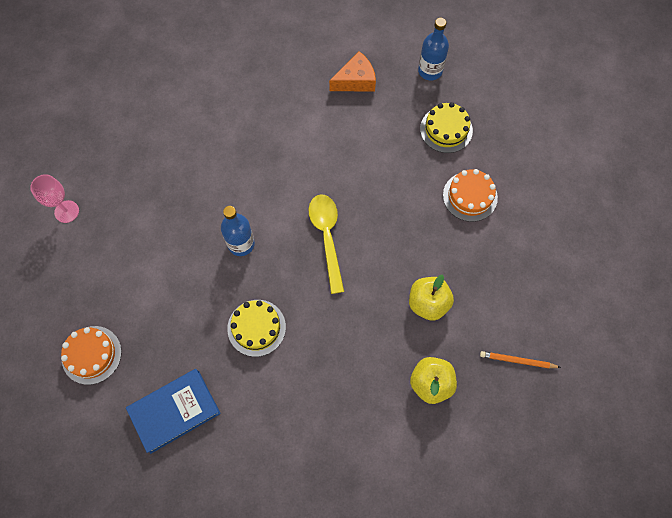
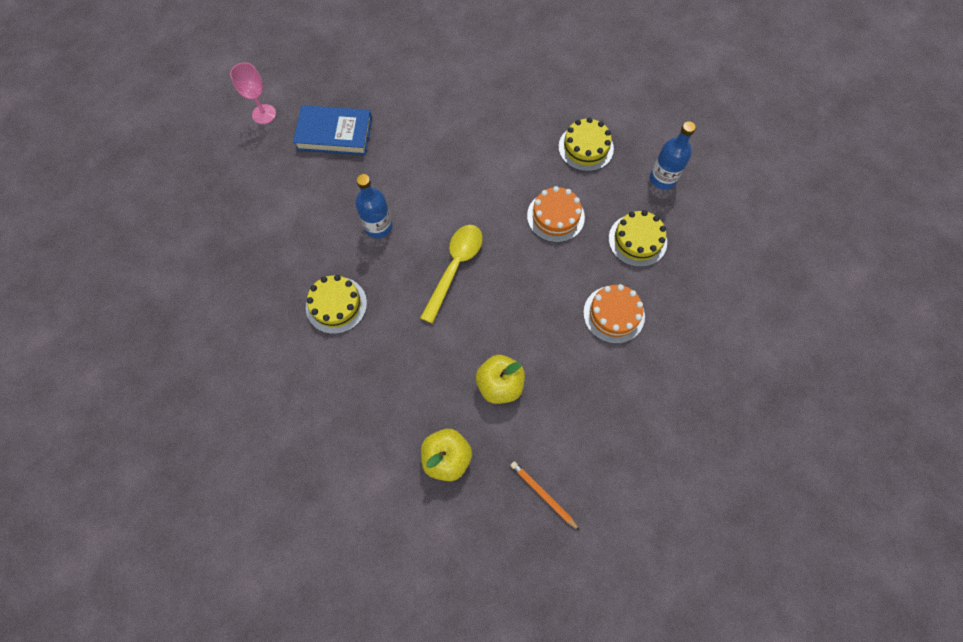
camera: 35 degrees right, 0 degrees up
(91, 355) = (194, 239): orange cake -> orange cake (555, 216)
(175, 411) = (219, 329): blue book -> blue book (334, 134)
(355, 80) = (585, 147): orange cheese -> yellow cake

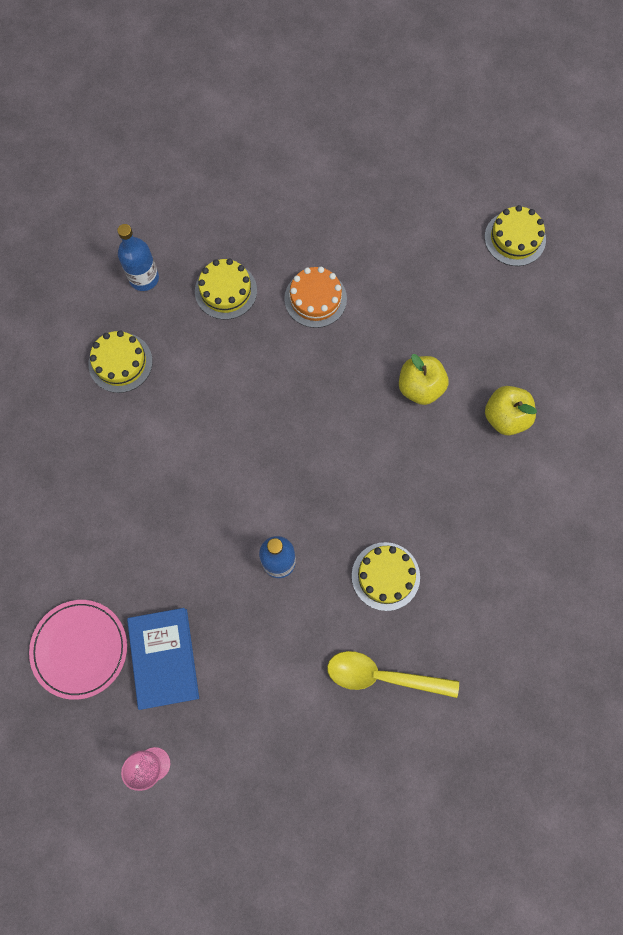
camera: 105 degrees left, 5 degrees up
(363, 84) = (80, 649): none -> pink plate
(455, 267) = (307, 464): yellow spoon -> yellow spoon (382, 676)
(542, 494) = (509, 326): orange pencil -> none
(555, 216) = (217, 376): orange cake -> none
(645, 537) = (515, 238): none -> yellow cake

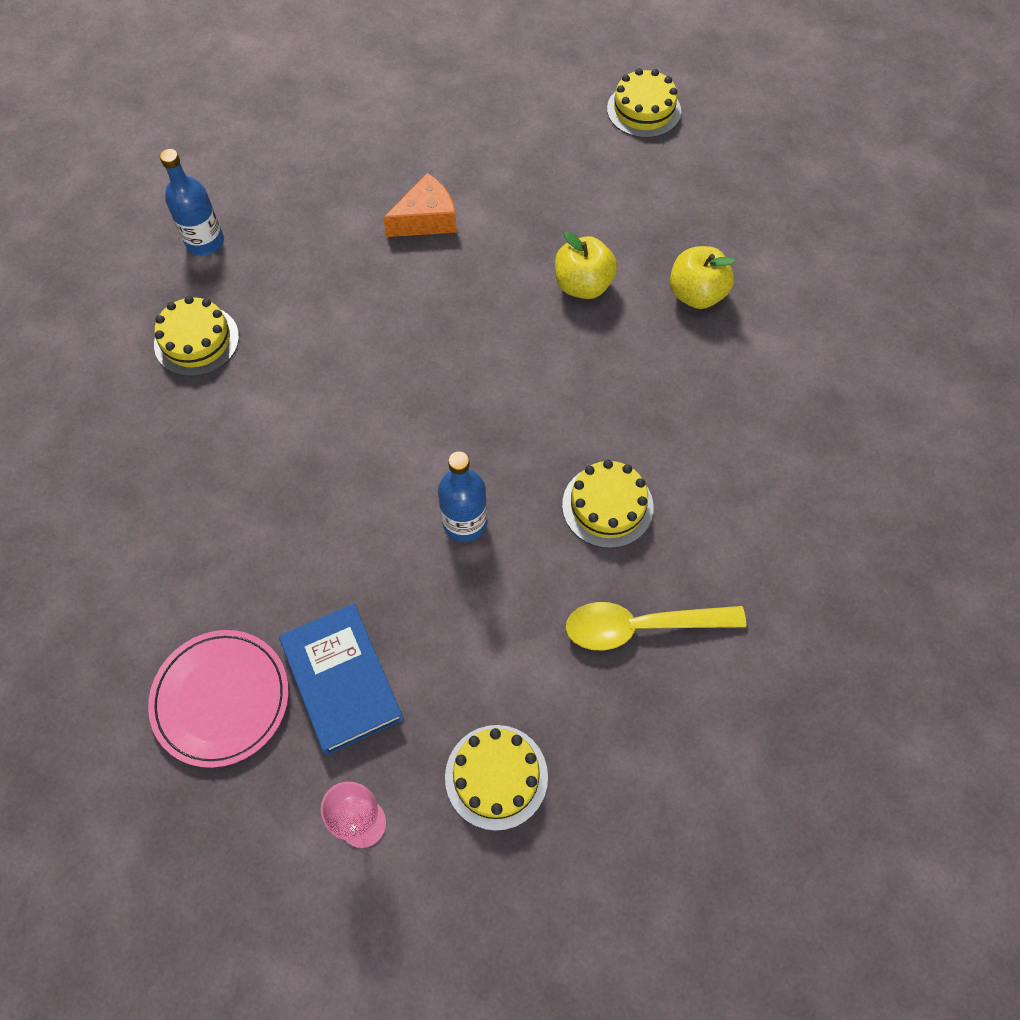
camera: 15 degrees left, 10 degrees down
(226, 291) = (312, 234): yellow cake -> yellow cake (496, 776)
(315, 299) = (426, 219): orange cake -> orange cheese

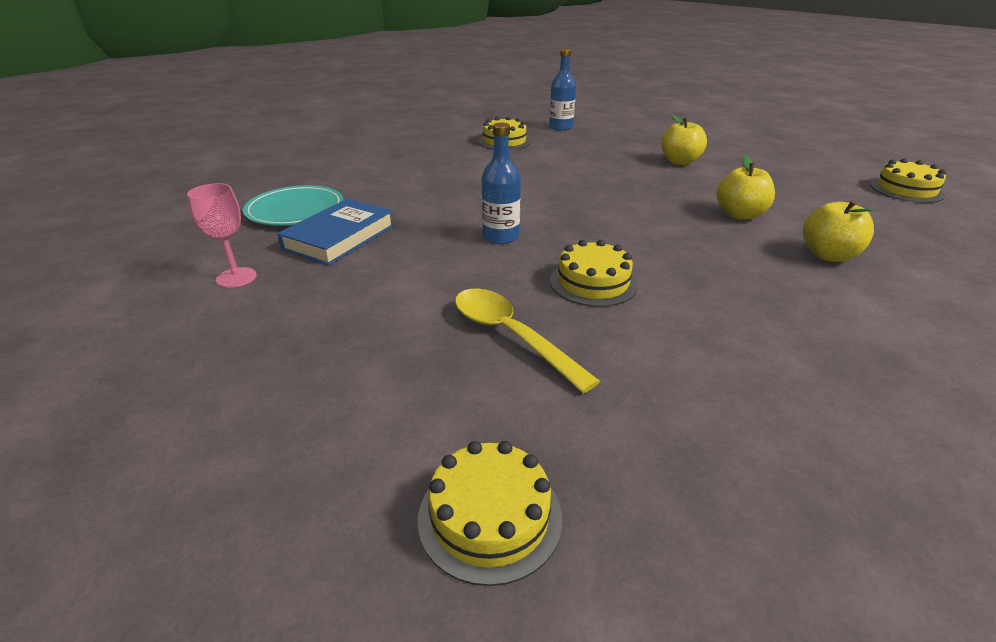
camera: 55 degrees right, 30 degrees down
(221, 699) = (295, 210): pink plate -> turquoise plate
(426, 219) = (679, 162): orange cheese -> yellow apple
(496, 776) = (311, 316): yellow cake -> yellow cake (490, 516)

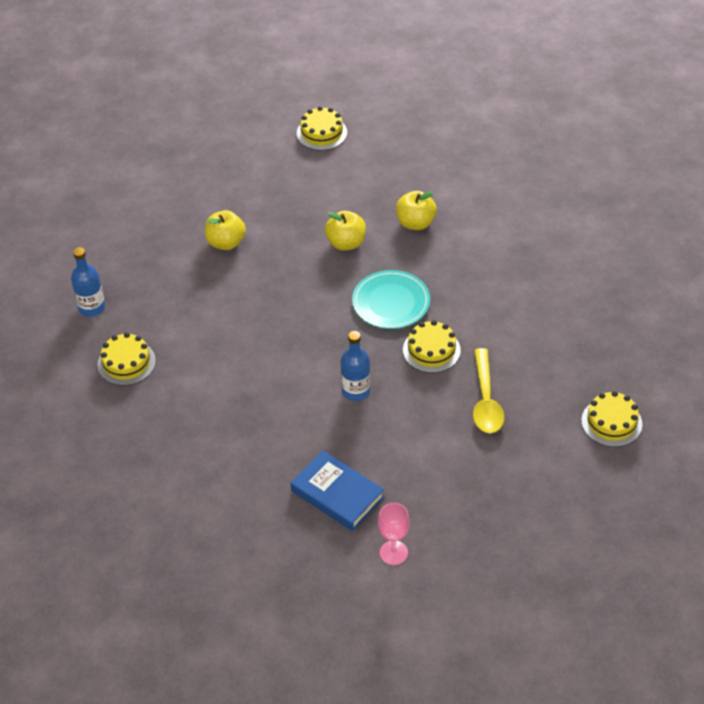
camera: 80 degrees left, 15 degrees up
(295, 210) = (274, 532): turquoise plate -> turquoise plate (391, 302)
(511, 336) = (486, 400): yellow spoon -> yellow spoon turned 60 degrees counterclockwise

